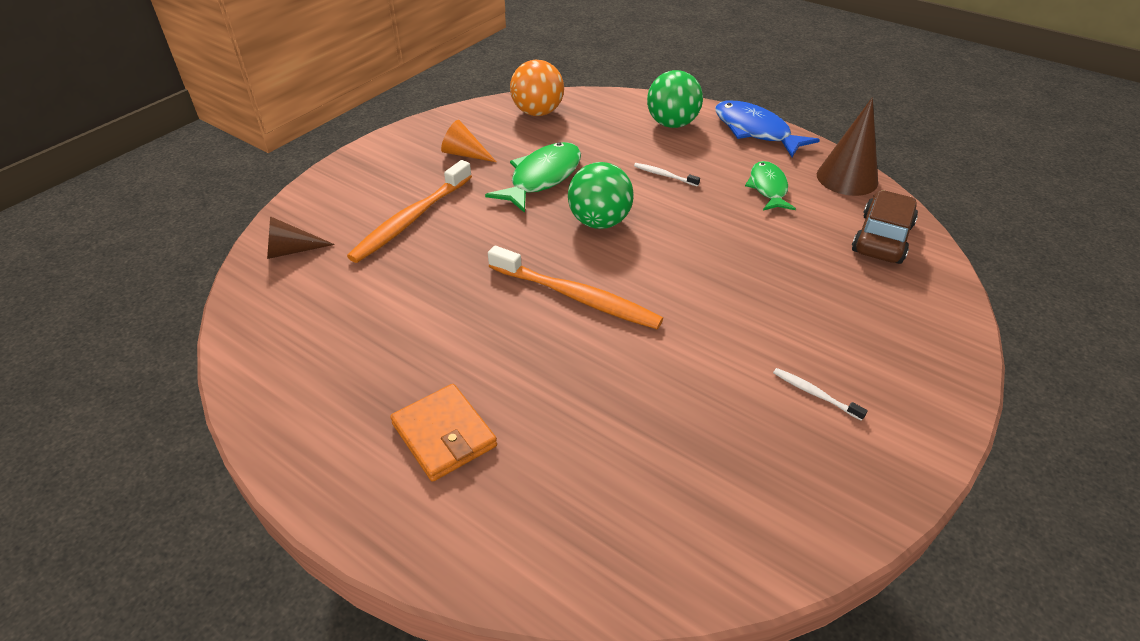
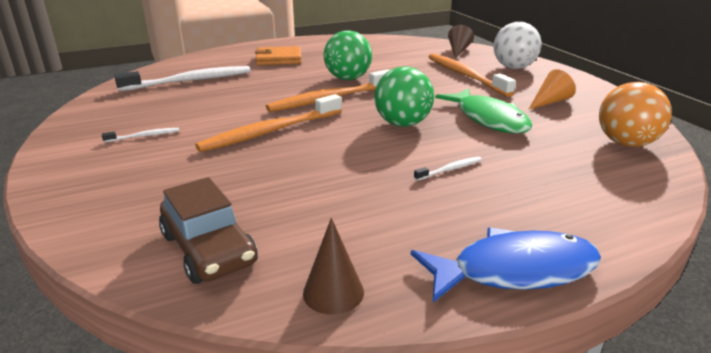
camera: 120 degrees right, 15 degrees down
(355, 192) = (513, 67): none -> white ball
(630, 486) = (190, 81): none -> white toothbrush
(672, 124) = (567, 211): green ball -> green ball (348, 78)
(702, 300) = (270, 131): none -> orange toothbrush
(768, 188) = (372, 219): green fish -> none
(847, 178) = (333, 292): brown cone -> brown cone, size x0.63

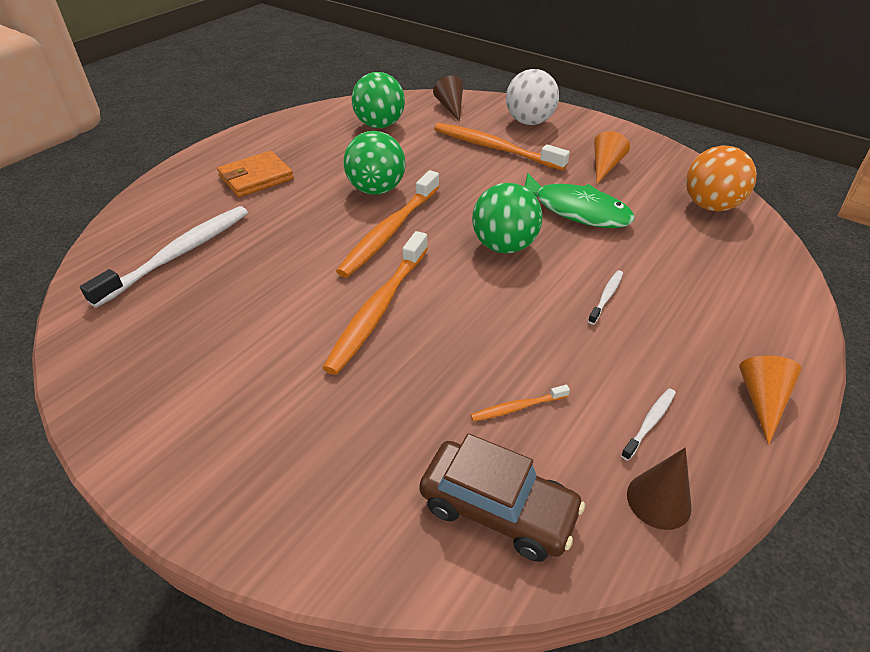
camera: 30 degrees left, 15 degrees up
(144, 136) = (230, 375): white toothbrush -> white toothbrush (650, 423)
(295, 205) = (517, 407): none -> orange toothbrush
(393, 50) = (380, 125): none -> green ball
(514, 271) = (762, 401): blue fish -> orange cone

